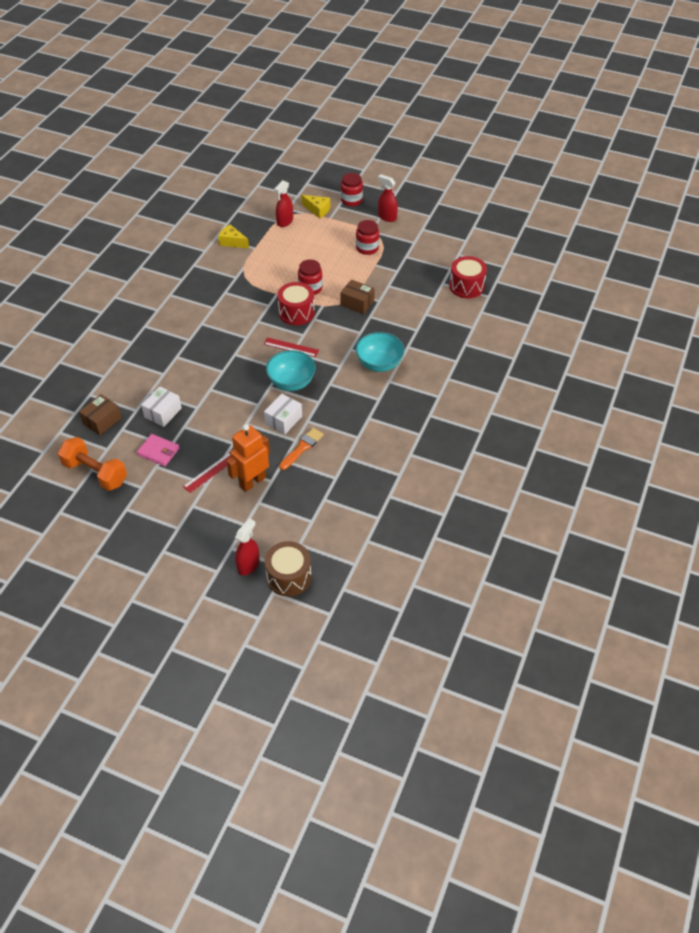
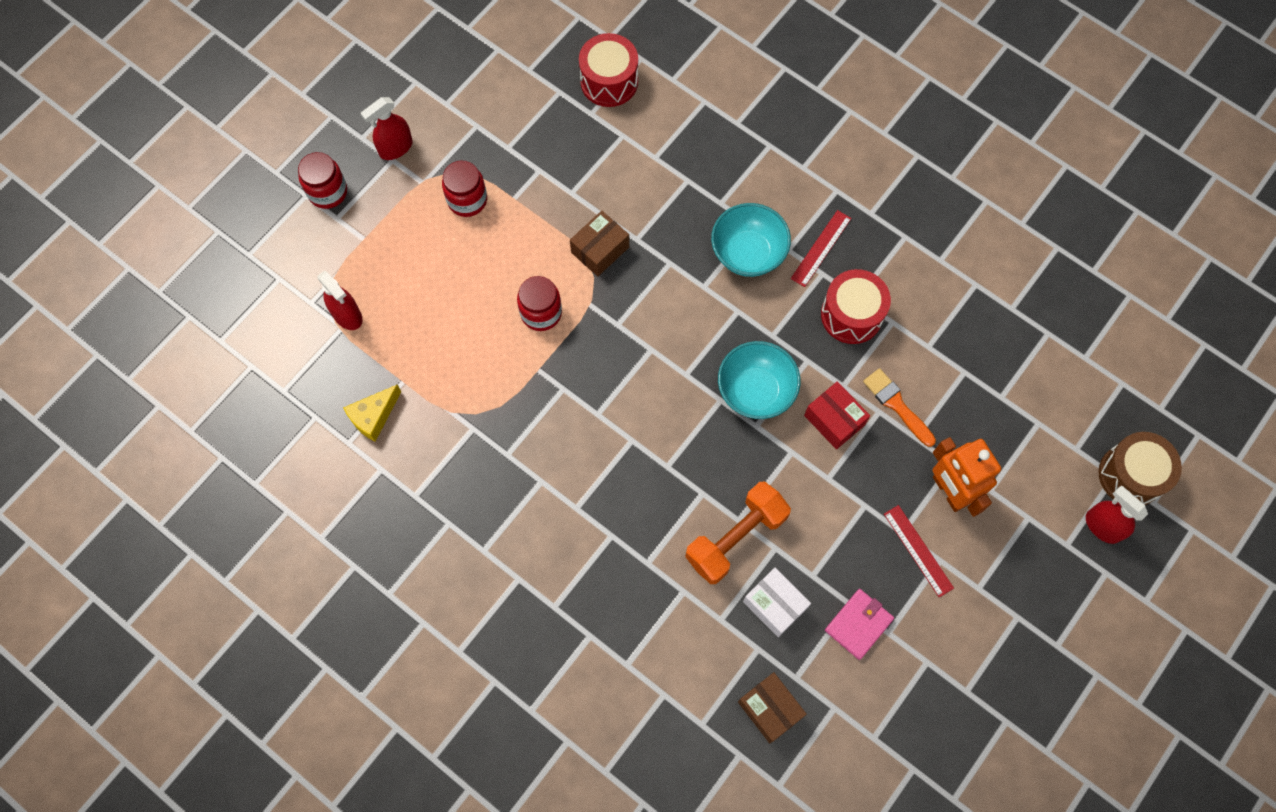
camera: 75 degrees left, 20 degrees up
(95, 473) = (883, 733): orange dumbbell -> orange dumbbell (736, 538)
(283, 420) = (834, 420): white box -> red box
(291, 347) = (675, 374): red ruler -> red ruler (821, 248)
(296, 312) = (595, 348): red drum -> red drum (851, 315)
(317, 210) = (334, 253): yellow cheese -> none

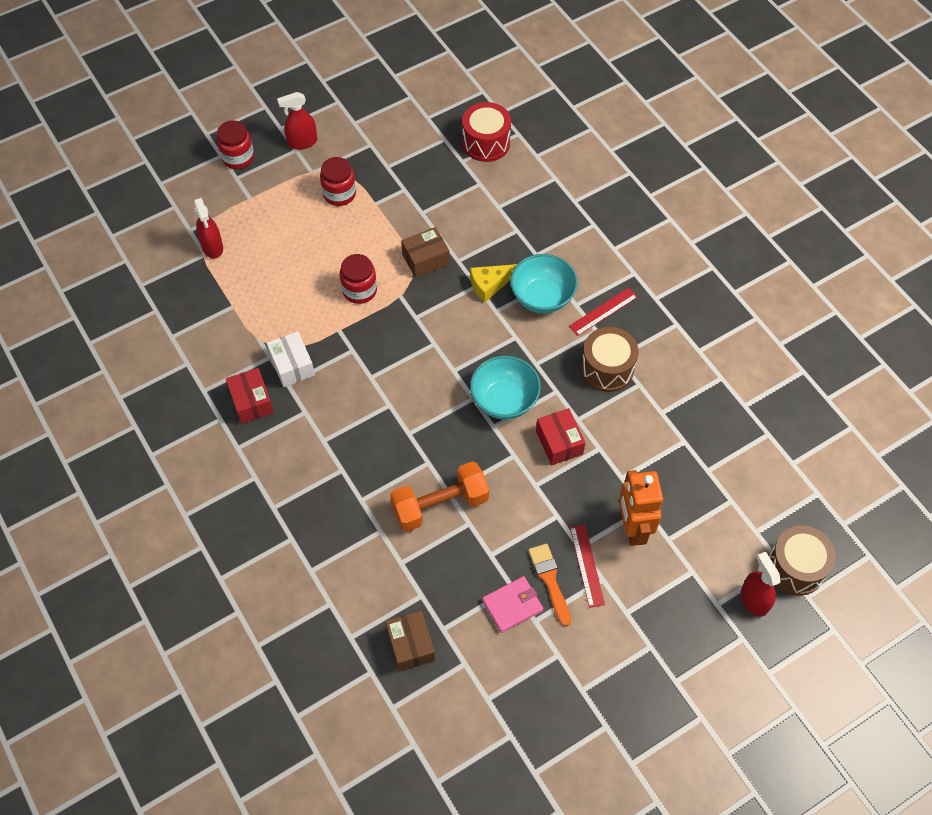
camera: 20 degrees right, 10 degrees down
(373, 417) = (199, 324): yellow cheese -> yellow cheese (489, 285)
(476, 490) = (251, 402): none -> red box
(774, 605) = (449, 566): white box -> white box (292, 365)
(851, 315) = (607, 368): red drum -> brown drum
(897, 405) = (616, 448): orange brush -> orange brush (550, 580)

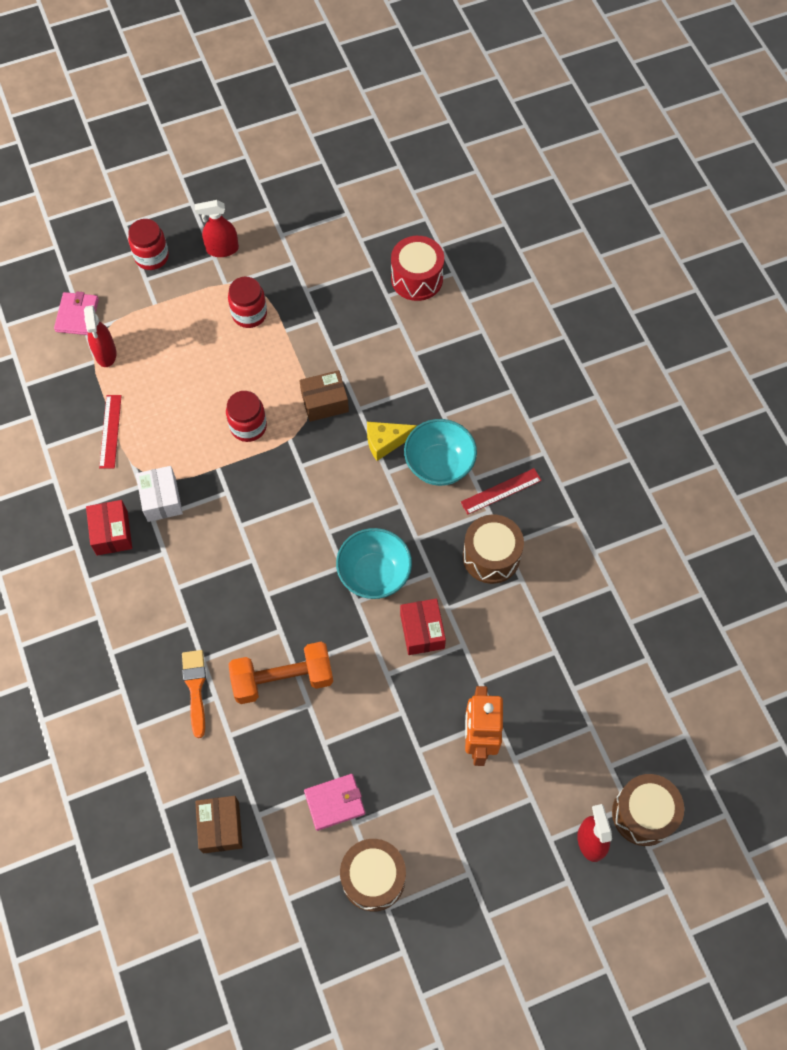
camera: 10 degrees right, 5 degrees up
(178, 217) = (77, 315): none -> pink wallet
(550, 580) = (379, 782): orange brush -> orange brush (195, 688)
(563, 666) = (373, 878): none -> brown drum
(586, 565) = (421, 772): red ruler -> red ruler (110, 431)

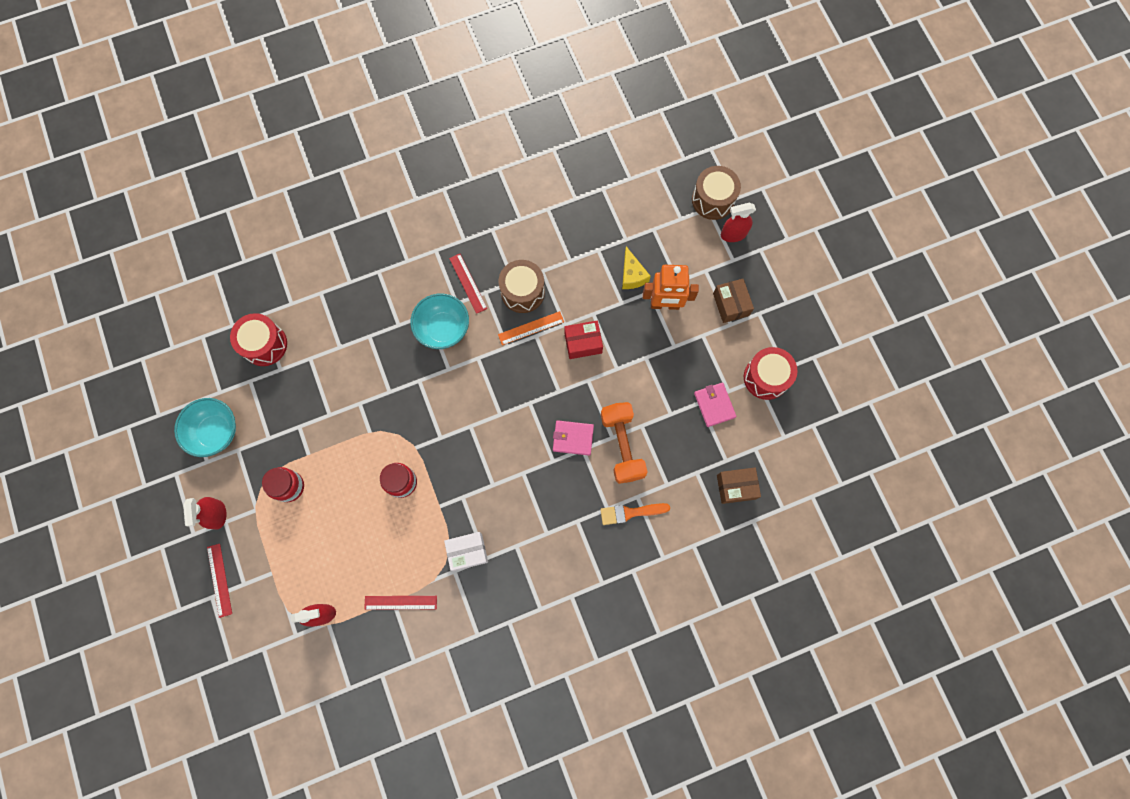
camera: 90 degrees left, 10 degrees up
(77, 315) = (278, 645): pink wallet -> pink wallet (573, 438)
(112, 533) = (497, 592): red box -> none
(151, 257) = (219, 580): red jar -> red ruler
(325, 402) = (382, 419): brown box -> brown box (731, 304)
(373, 878) = (766, 377): brown drum -> red drum
(374, 574) = (536, 378): turquoise bowl -> turquoise bowl (215, 432)
(385, 442) = (421, 370): yellow cheese -> yellow cheese (632, 275)
(441, 567) = (531, 328): none -> orange ruler

